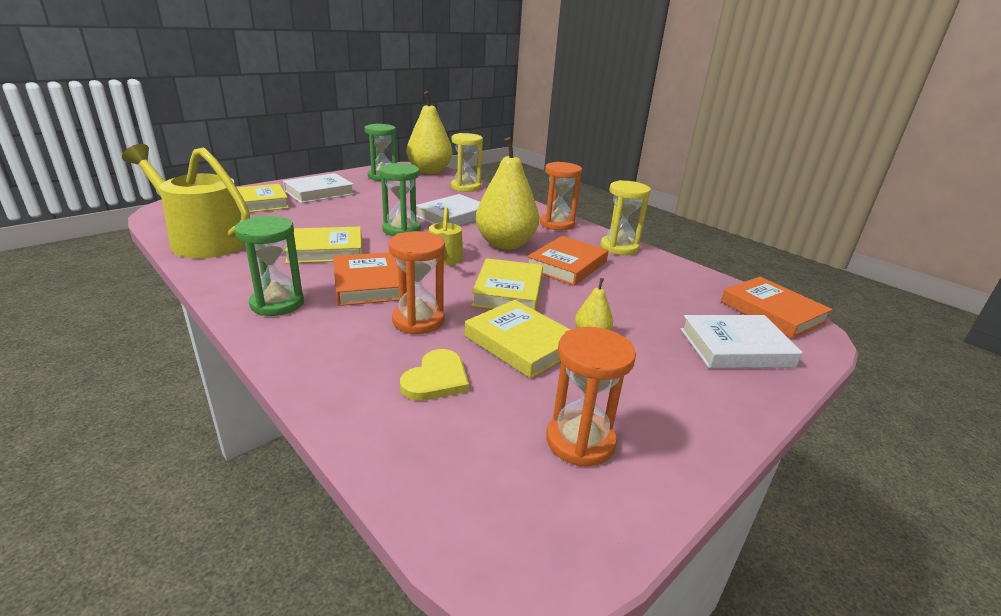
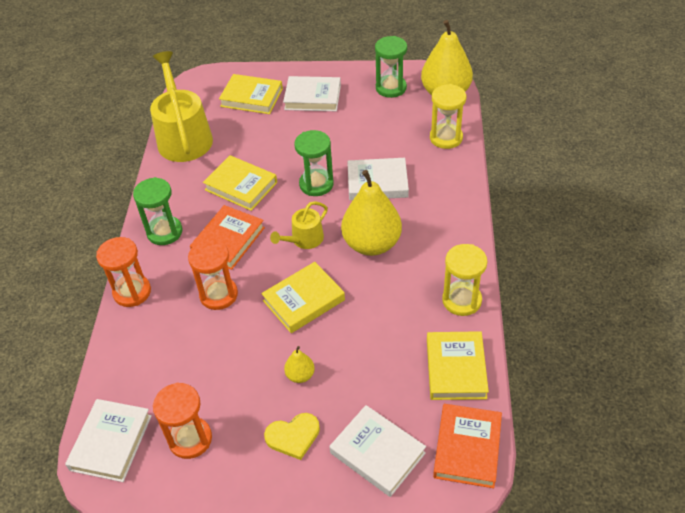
camera: 50 degrees right, 20 degrees up
(436, 379) = (176, 349): yellow heart -> yellow heart (293, 436)
(492, 513) = (111, 442): none -> white book
(521, 343) = (250, 353): yellow book -> yellow book (456, 368)
(557, 224) = (454, 238): orange hourglass -> orange hourglass (132, 292)
(567, 265) = (384, 297): orange book -> none

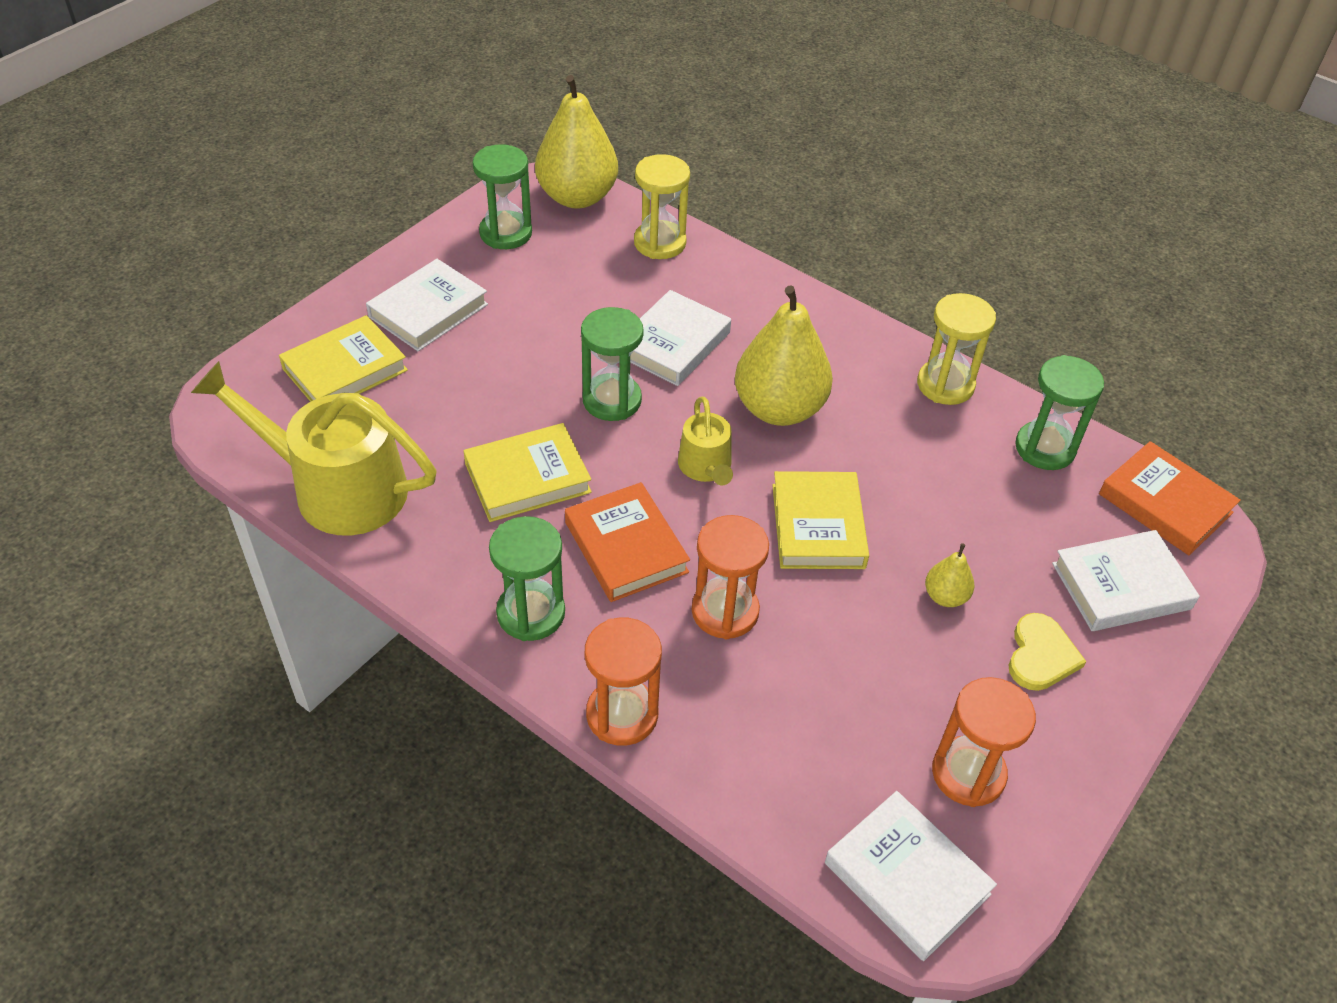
camera: 60 degrees left, 0 degrees up
(456, 368) = (1045, 448): yellow book -> green hourglass

